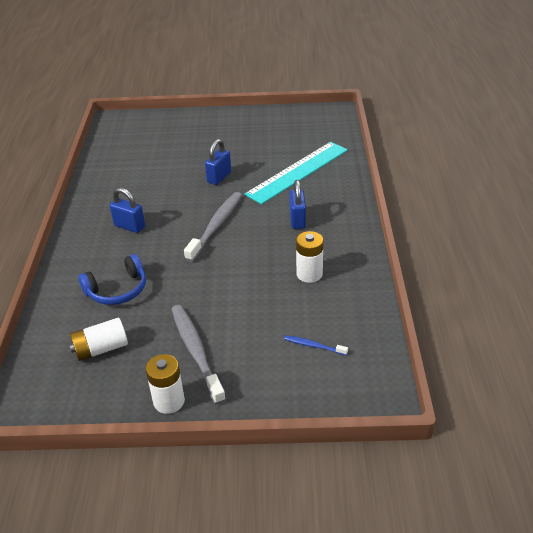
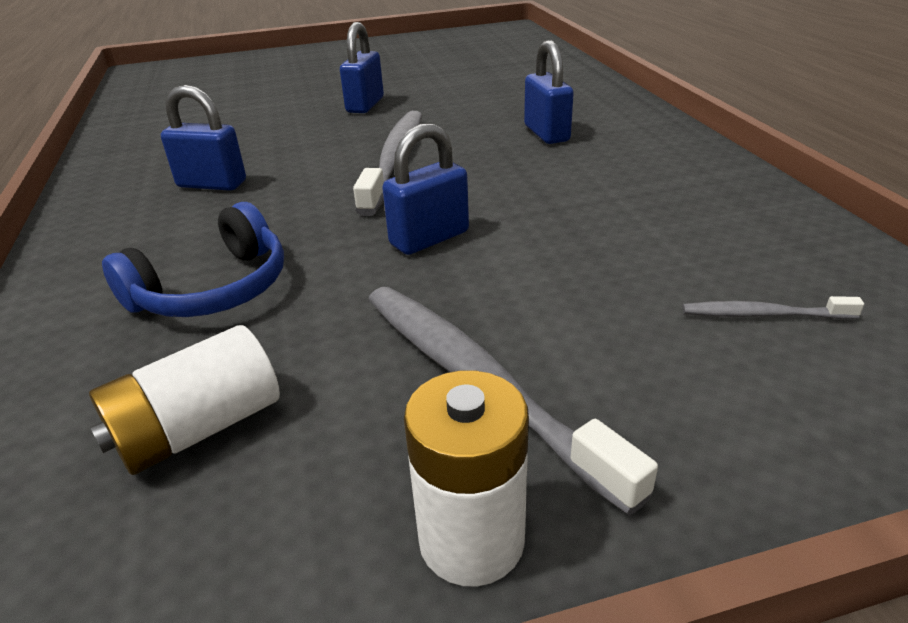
camera: 15 degrees left, 5 degrees down
(209, 280) = (429, 238): none -> blue padlock
(297, 172) = (500, 84): turquoise ruler -> none
(309, 274) = (635, 198): white battery -> none
(314, 346) = (763, 314): blue toothbrush -> grey toothbrush

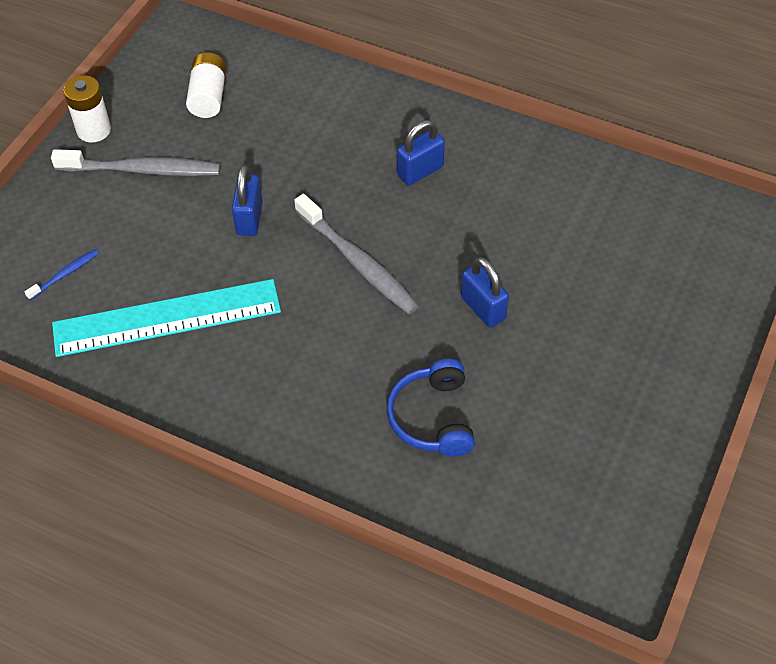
camera: 130 degrees right, 20 degrees up
(213, 289) = (296, 130): blue headphones -> blue headphones (433, 417)
(546, 133) = (306, 362): blue padlock -> none
(649, 209) = (167, 318): none -> turquoise ruler
(763, 314) = (65, 274): grey toothbrush -> blue toothbrush

